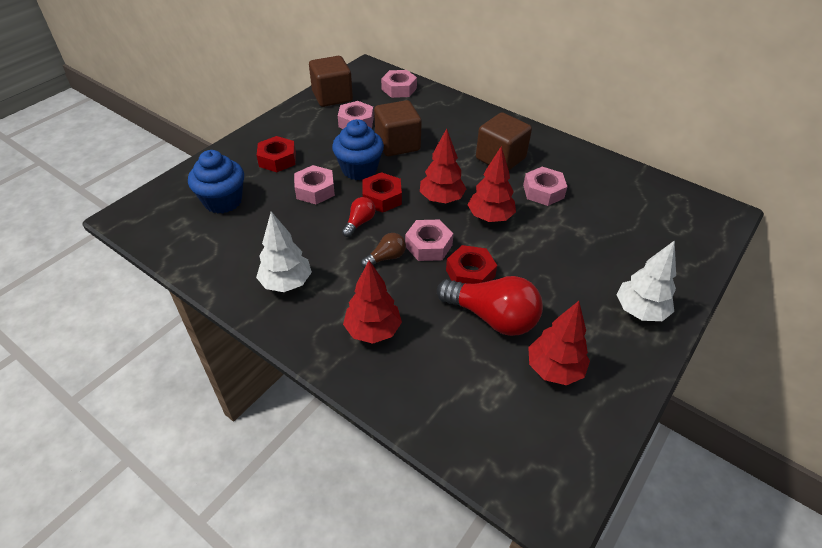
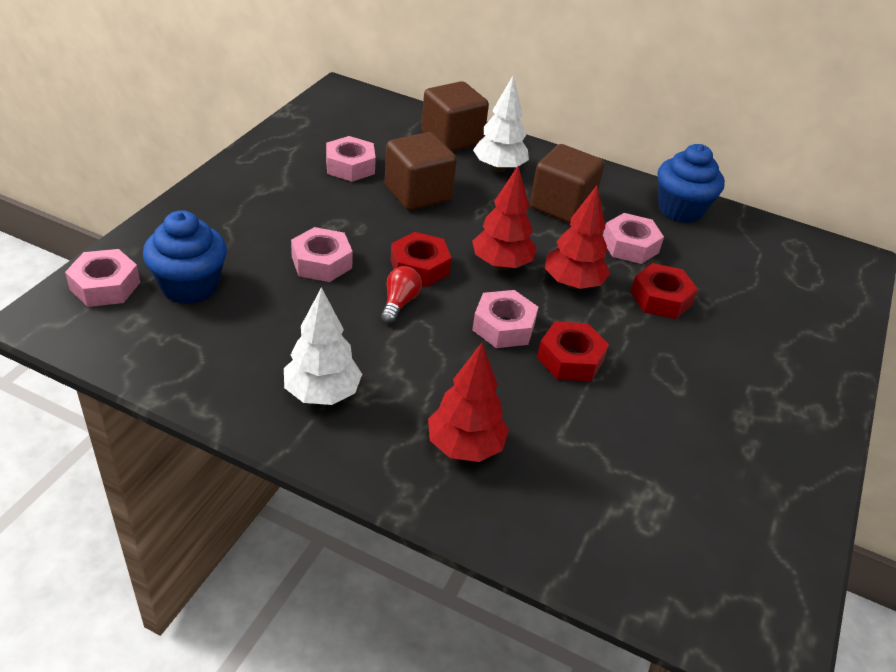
camera: 15 degrees left, 5 degrees down
(277, 159) = (253, 223): red nut -> red nut (661, 298)
(332, 96) = (304, 132): brown cube -> brown cube (452, 138)
(359, 169) = (375, 230): blue cupcake -> blue cupcake (680, 210)
(386, 258) = (451, 347): brown light bulb -> none
(399, 89) = (396, 118): pink nut -> pink nut (105, 286)
(492, 317) = (617, 413): red light bulb -> none
(554, 369) = (715, 472): red tree -> none
(639, 311) = (794, 388): white tree -> white tree (499, 168)

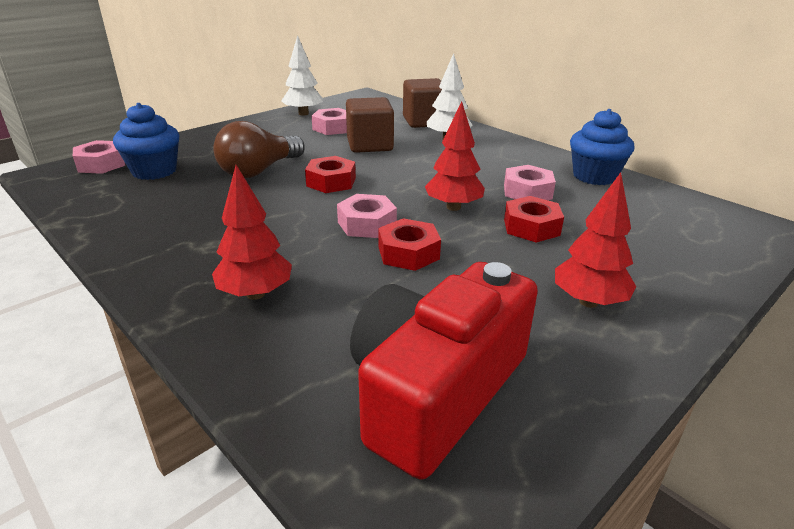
camera: 25 degrees right, 10 degrees down
(321, 262) = (259, 171): pink nut -> brown light bulb
(322, 393) = (177, 240): white tree -> white tree (303, 113)
(399, 303) = (294, 199): red light bulb -> none
(501, 264) = (400, 188): red tree -> red tree (588, 301)
(562, 206) = (483, 163): brown cube -> none
(690, 511) = (436, 391): none -> red camera

